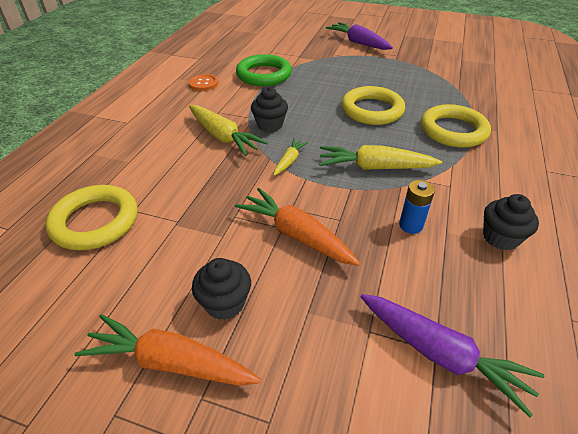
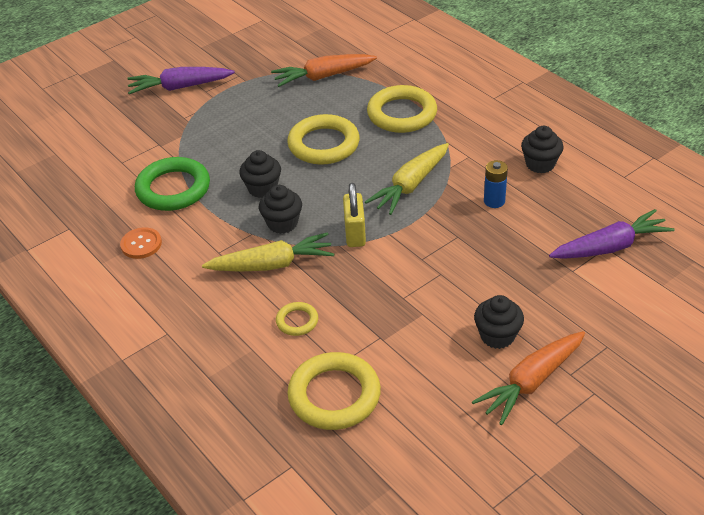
camera: 55 degrees left, 0 degrees up
(170, 170) = (297, 321): none -> yellow ring
(289, 161) = (355, 234): yellow carrot -> yellow padlock
(296, 235) = (455, 269): orange carrot -> orange carrot (323, 76)
(297, 104) = (262, 188): none -> black cupcake

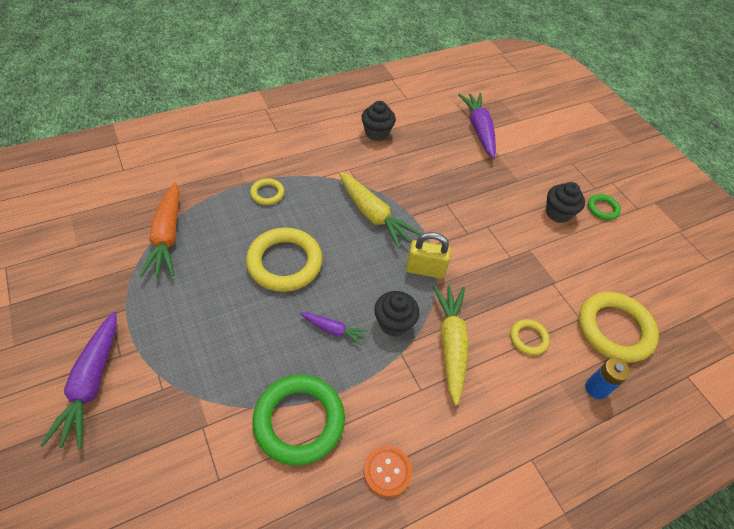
camera: 85 degrees left, 10 degrees up
(262, 188) = (333, 330): black cupcake -> purple carrot
(402, 114) = (267, 193): yellow ring -> yellow ring, size x0.49
(494, 201) = (411, 171): blue battery -> blue battery (596, 388)
(531, 382) = (602, 209): orange carrot -> green ring

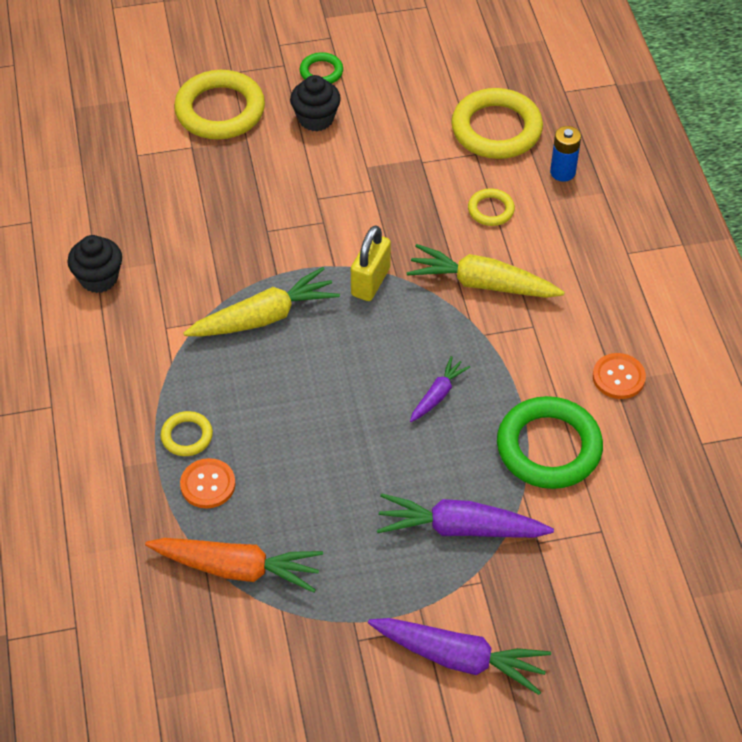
camera: 70 degrees left, 0 degrees up
(231, 210) = (208, 484): none -> orange button
(284, 263) = (321, 431): yellow ring -> yellow ring (220, 110)
(394, 323) = (442, 332): black cupcake -> none
(479, 130) = (133, 153): purple carrot -> purple carrot (460, 528)

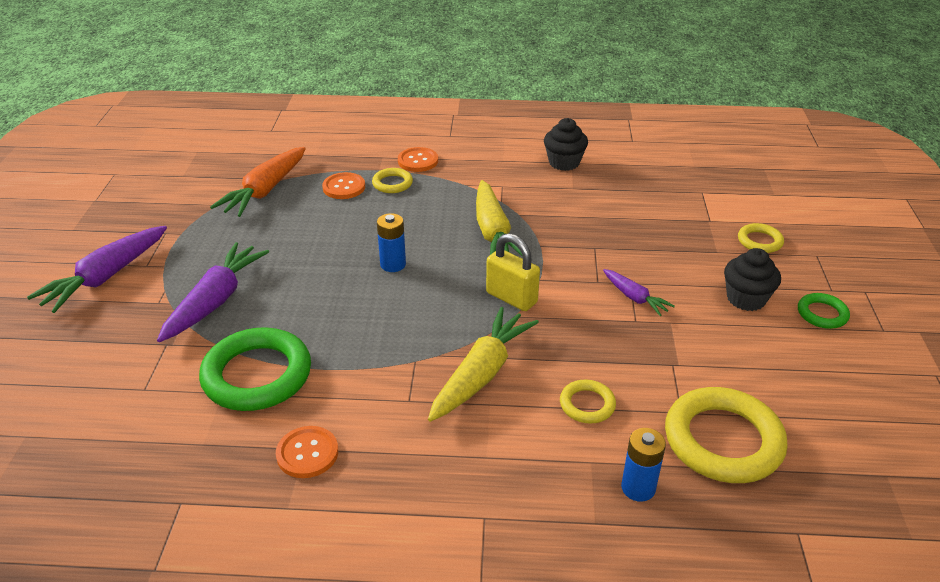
camera: 105 degrees right, 15 degrees down
(126, 424) = (418, 161): none -> orange button
(220, 110) = (759, 241): yellow ring -> yellow ring, size x0.49
(348, 390) = (393, 264): none -> blue battery
(437, 395) = (359, 315): purple carrot -> purple carrot (634, 297)

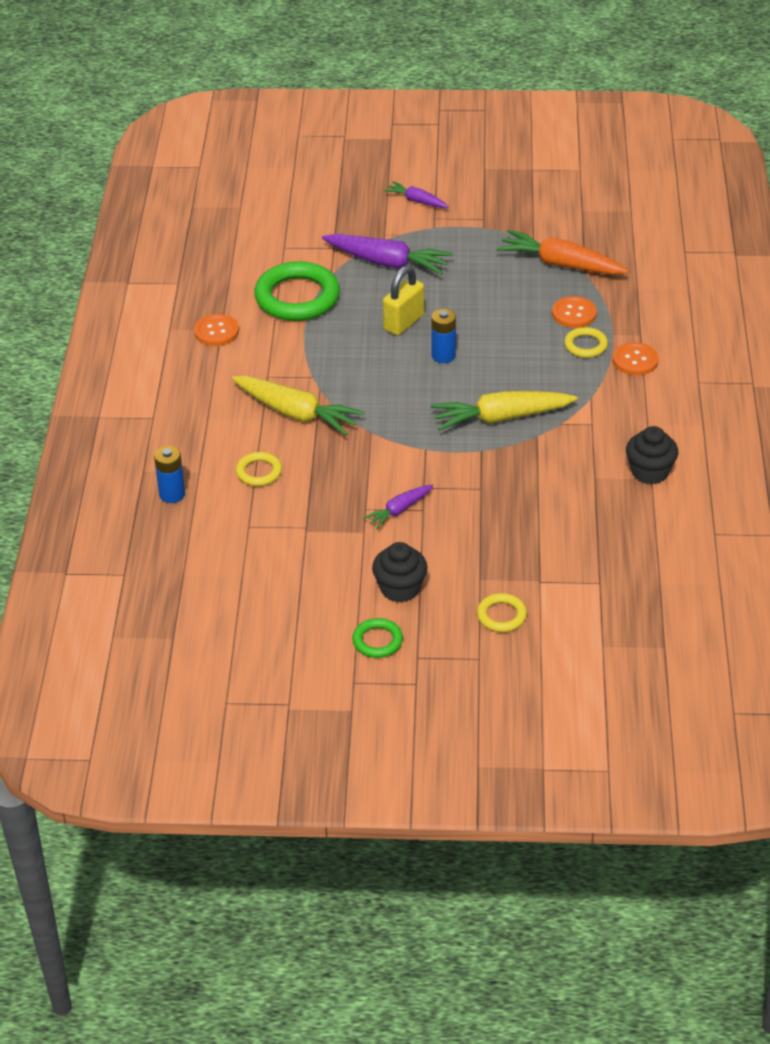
camera: 90 degrees right, 5 degrees up
(106, 277) = (416, 201): purple carrot -> purple carrot, size x0.54
(511, 298) = (396, 430): yellow padlock -> yellow padlock (404, 322)
(723, 440) = (215, 546): yellow ring -> none

